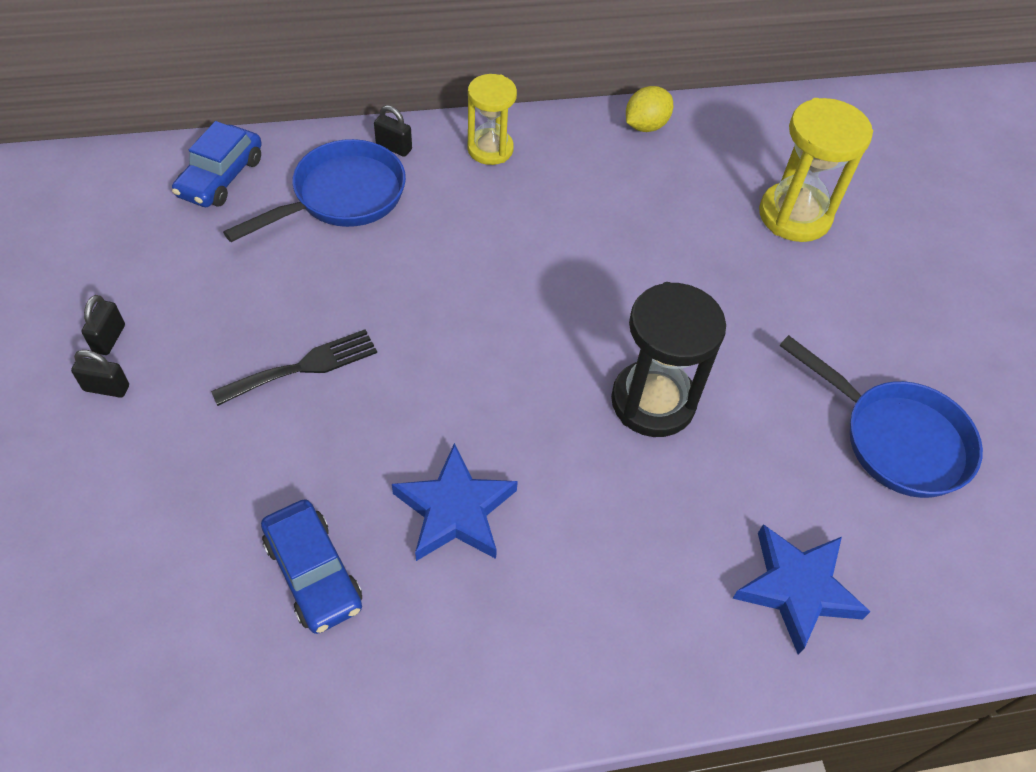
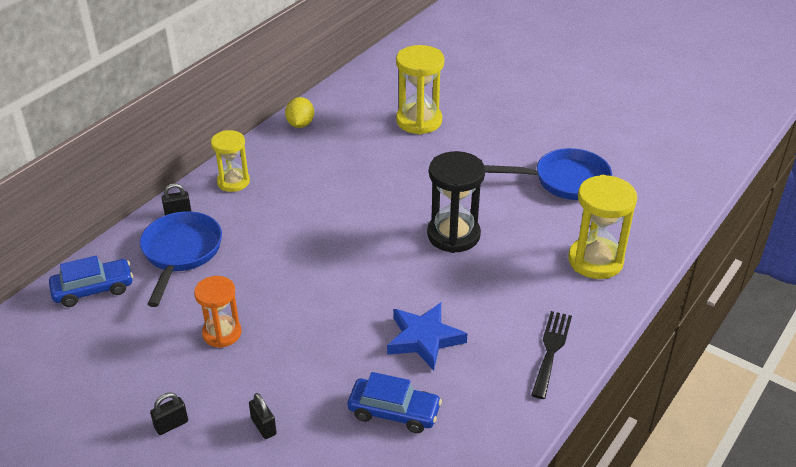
camera: 40 degrees left, 15 degrees down
(109, 338) = (139, 404): black padlock -> black padlock (264, 426)
(221, 177) = (93, 289): blue car -> blue car turned 90 degrees counterclockwise
(269, 322) = (222, 333): none -> orange hourglass
(303, 367) = (269, 338): black fork -> black fork (551, 350)
(797, 589) = (595, 261): blue star -> yellow hourglass

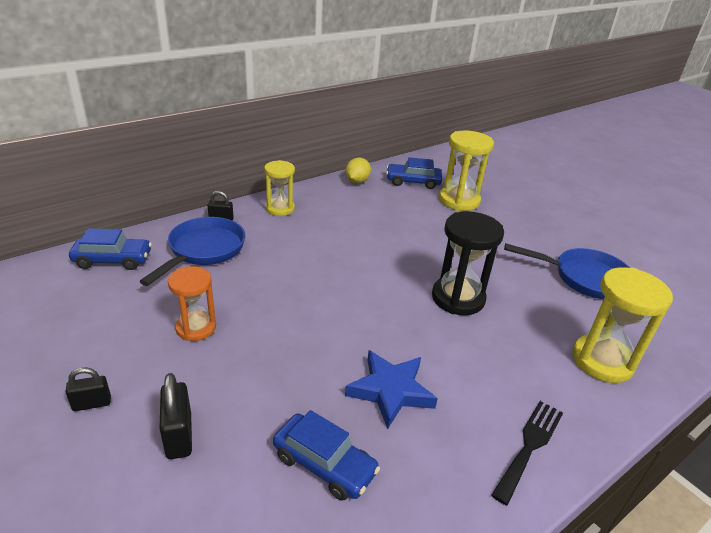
camera: 15 degrees right, 5 degrees down
(264, 426) = (179, 436): black padlock -> black padlock, size x1.53
(361, 109) = (413, 182): none -> blue car

